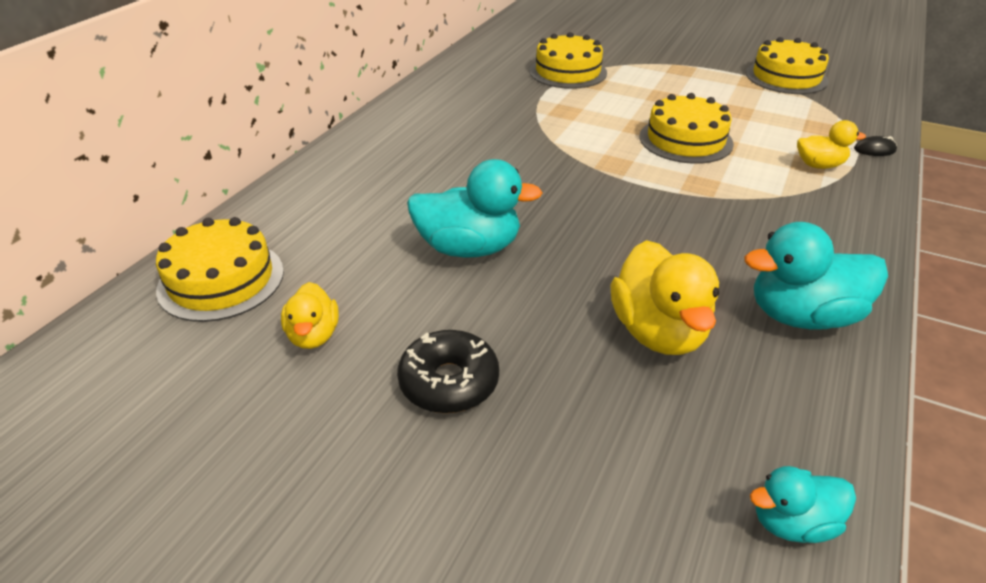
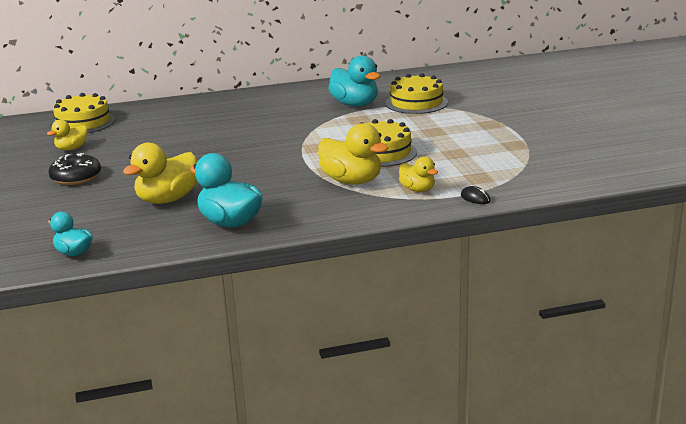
camera: 50 degrees right, 15 degrees down
(469, 248) = (176, 148): turquoise duck -> turquoise duck (355, 104)
(750, 186) = (352, 181): none -> yellow duck
(786, 77) = (548, 150): yellow cake -> none

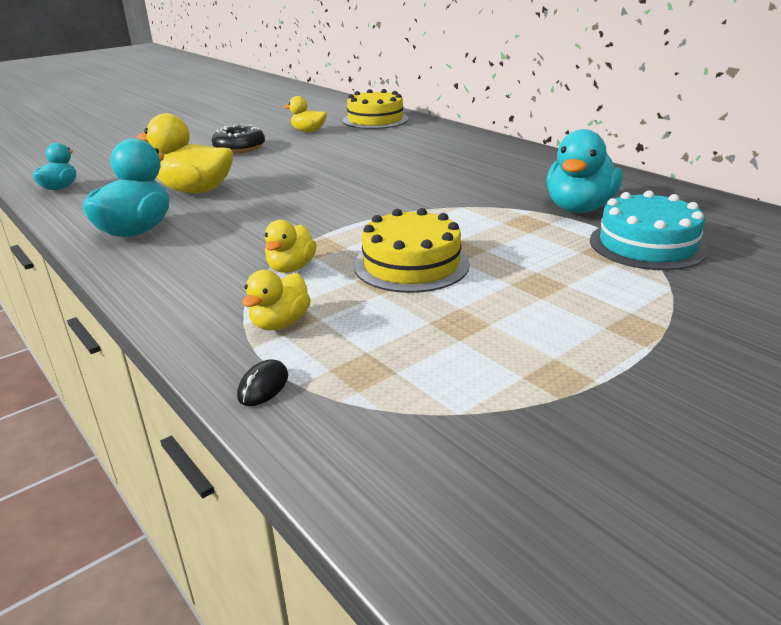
camera: 65 degrees right, 5 degrees up
(352, 181) = (291, 268): yellow duck -> yellow duck, size x0.58
(416, 103) = (647, 245): yellow cake -> turquoise cake

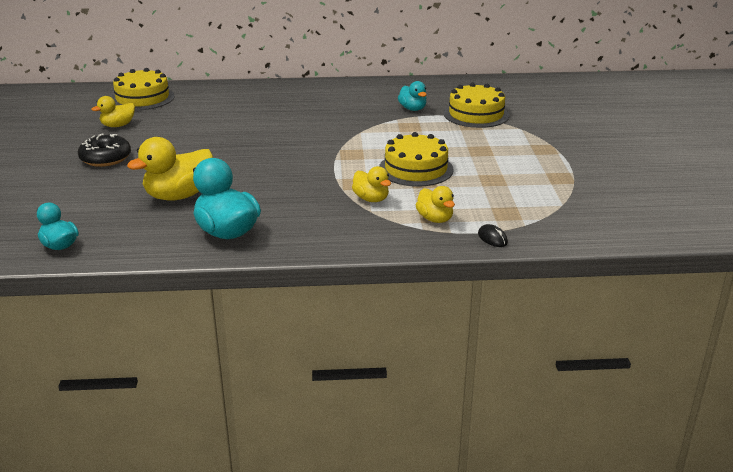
camera: 55 degrees left, 0 degrees up
(579, 208) = (412, 109): turquoise duck -> turquoise duck, size x0.58
(647, 245) = (476, 114): turquoise cake -> yellow cake

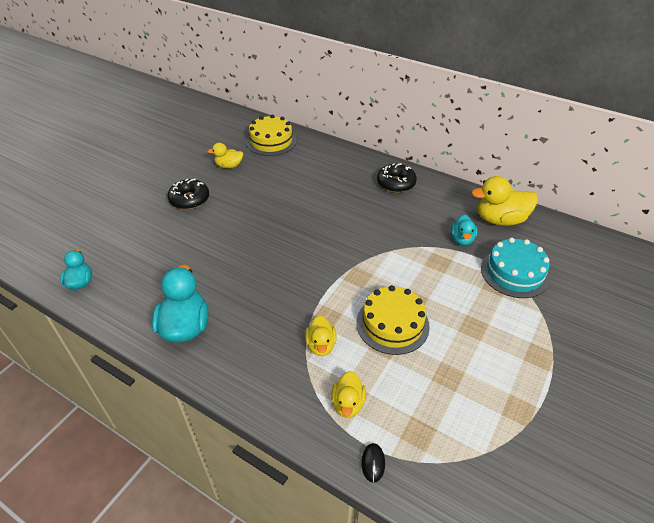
camera: 35 degrees right, 15 degrees up
(179, 196) = (194, 266): yellow duck -> yellow duck (500, 219)
(312, 93) = (396, 183): none -> black donut
(476, 114) = (514, 272): yellow cake -> turquoise cake

